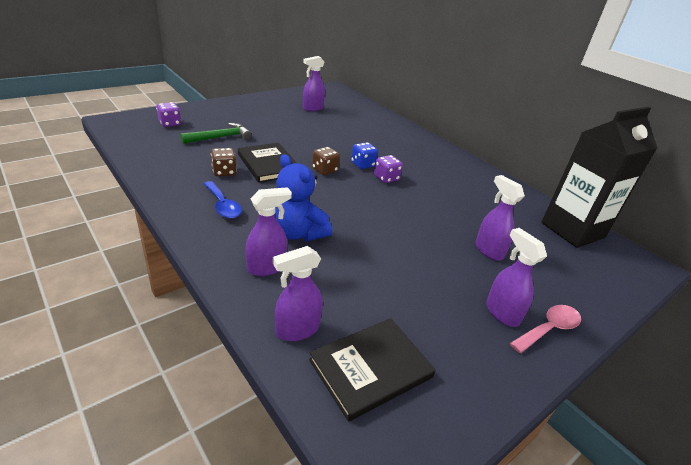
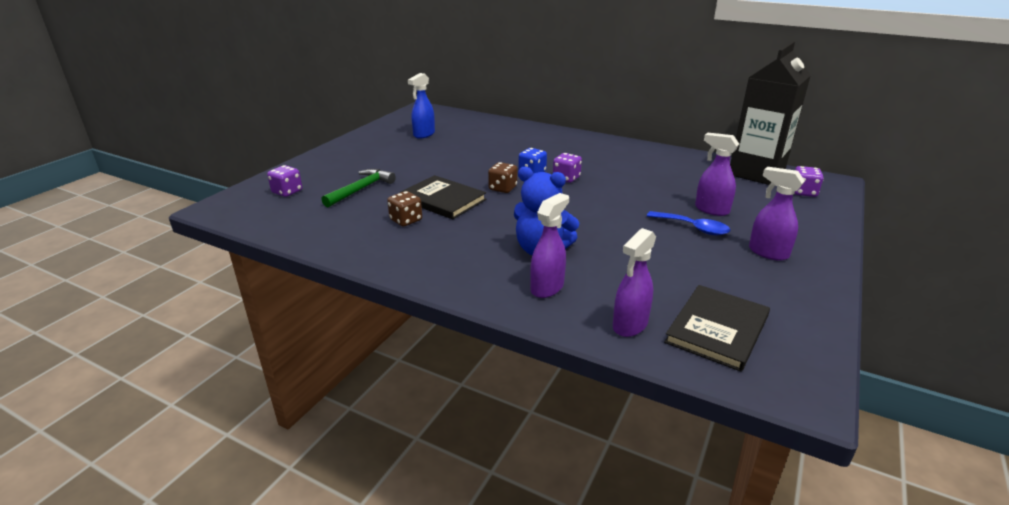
camera: 20 degrees left, 5 degrees down
(223, 206) = (443, 251): blue spoon -> blue spoon (693, 228)
(312, 108) = (424, 134): purple spray bottle -> blue spray bottle
(549, 329) = (810, 251): pink spoon -> none
(604, 266) = (803, 192): none -> purple dice

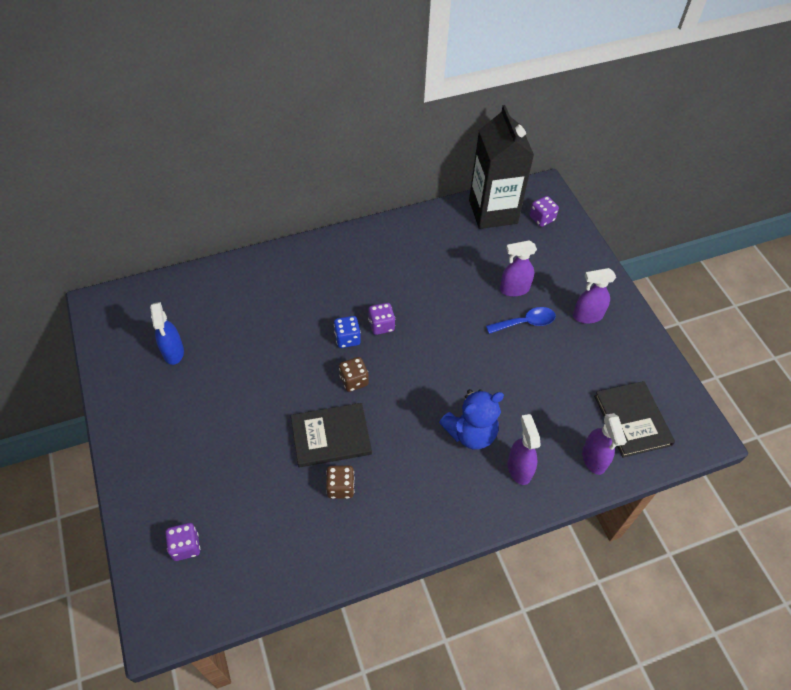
camera: 50 degrees left, 25 degrees up
(361, 189) = (245, 483): green hammer -> none

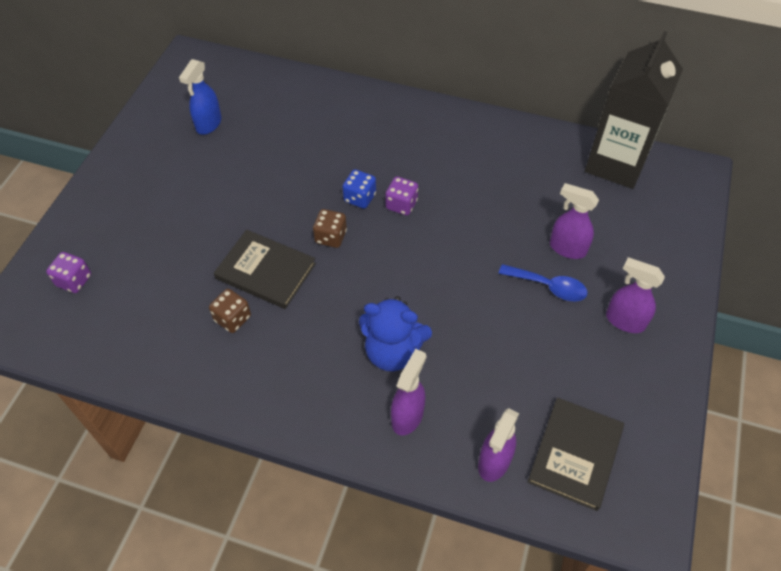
camera: 40 degrees right, 0 degrees up
(542, 218) = (665, 198): purple dice -> none

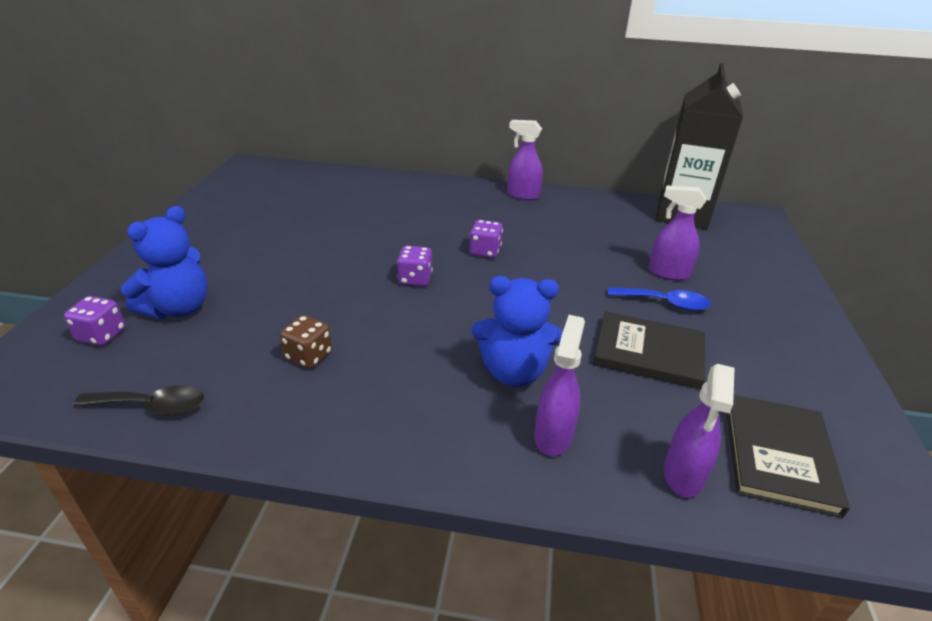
camera: 10 degrees left, 20 degrees down
(117, 357) = (152, 406): none -> black spoon
(131, 256) = (178, 308): none -> blue teddy bear
(208, 124) = (270, 206): blue spray bottle -> none
(266, 271) = (345, 311): black book -> black book (648, 352)
(330, 237) = (415, 279): brown dice -> purple dice
(359, 198) = (439, 249): blue dice -> none
(624, 321) = (759, 325): purple spray bottle -> purple spray bottle (522, 195)

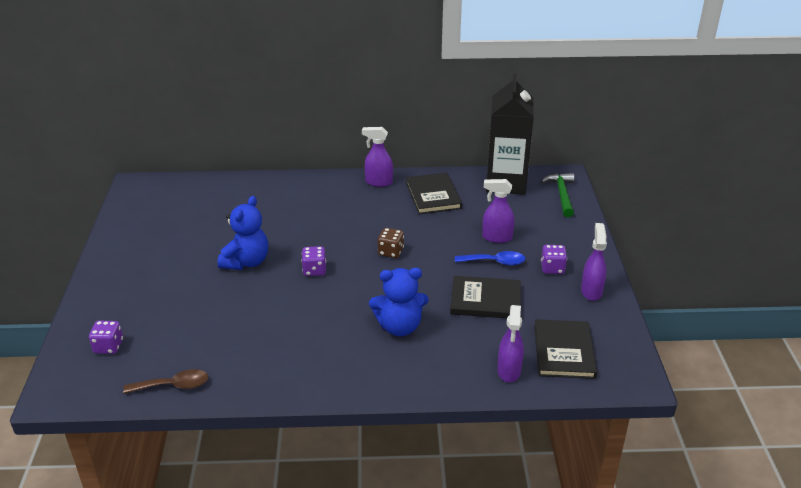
camera: 10 degrees left, 0 degrees up
(152, 406) = (173, 386): black spoon -> brown spoon
(178, 308) = (151, 319): blue teddy bear -> blue teddy bear (246, 262)
(309, 356) = (260, 338): brown dice -> brown dice (391, 252)
(485, 251) = (360, 239): purple dice -> purple dice (552, 268)
(553, 435) = (431, 361): purple spray bottle -> purple spray bottle (591, 291)
(587, 216) = (433, 195): none -> black book
(757, 236) = (562, 195): none -> green hammer

